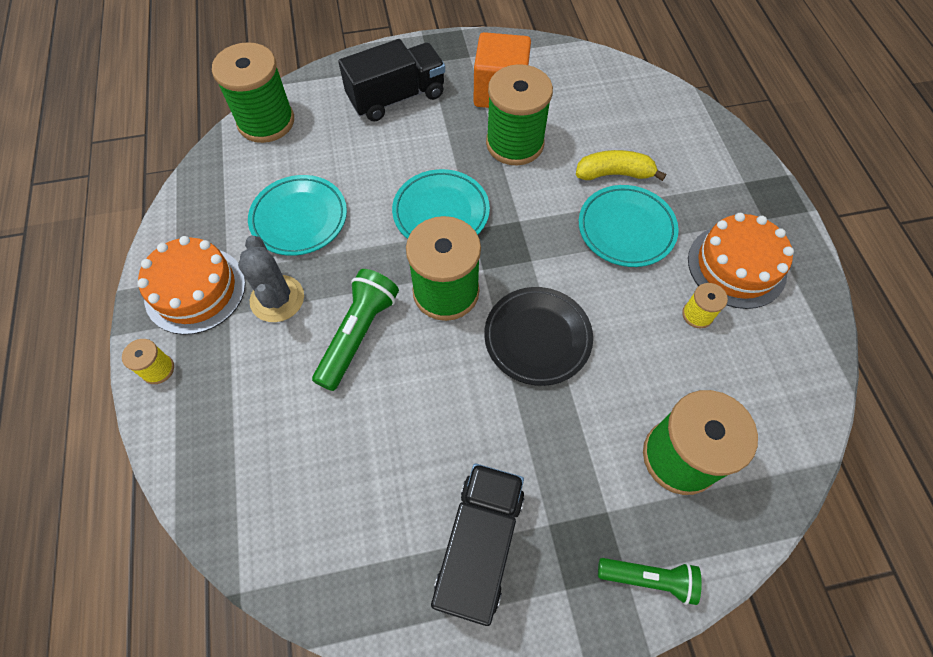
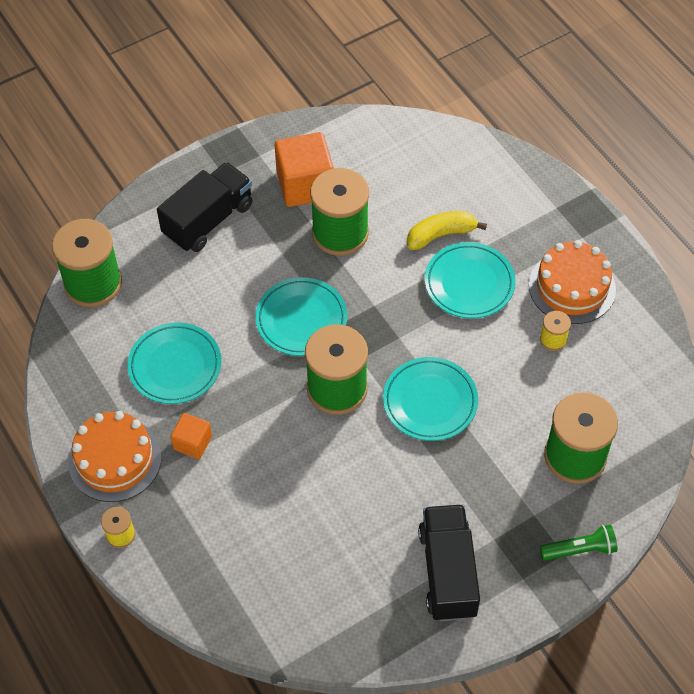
camera: 20 degrees left, 5 degrees down
(277, 299) = (193, 443): grey cactus -> orange cube
(358, 334) = (278, 449): green flashlight -> none
(537, 338) = (430, 402): black plate -> turquoise plate

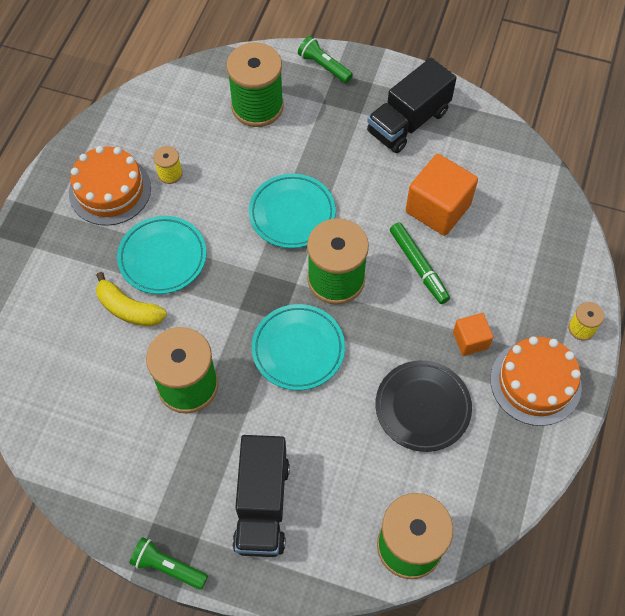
camera: 130 degrees left, 5 degrees up
(175, 366) = (422, 407): turquoise plate -> black plate
(208, 220) = (262, 505): black truck -> black truck turned 90 degrees counterclockwise
(221, 146) = (168, 567): none -> green flashlight
(292, 458) = (418, 266): none -> green marker
(305, 185) = (157, 454): orange cube -> orange cube (438, 208)

